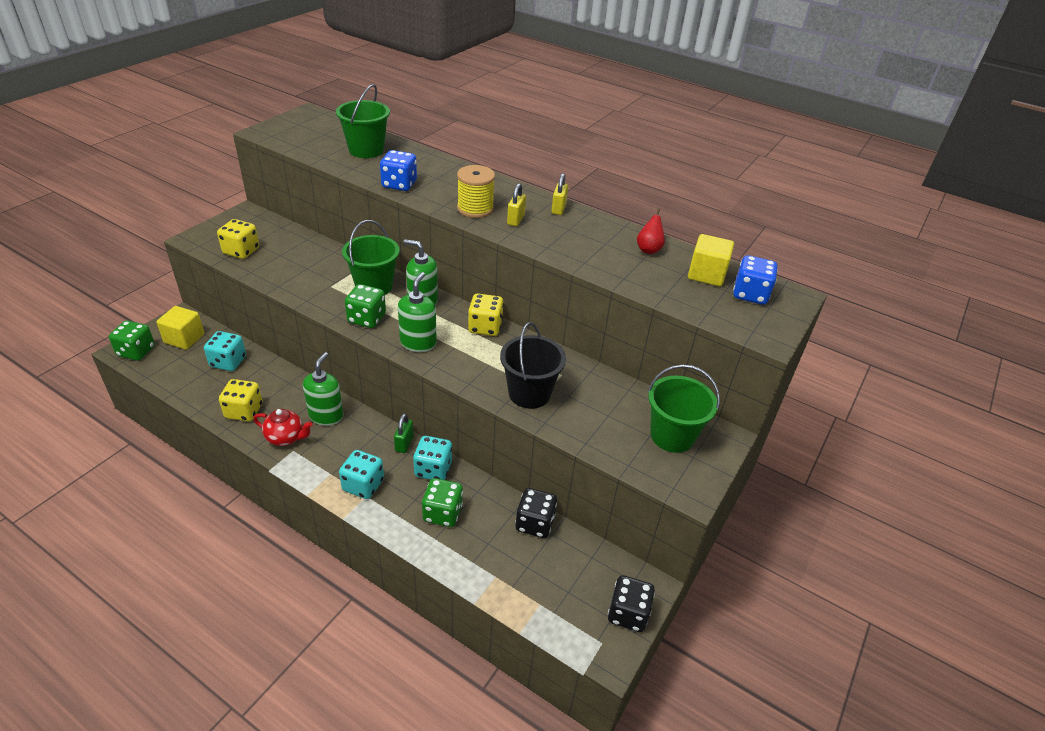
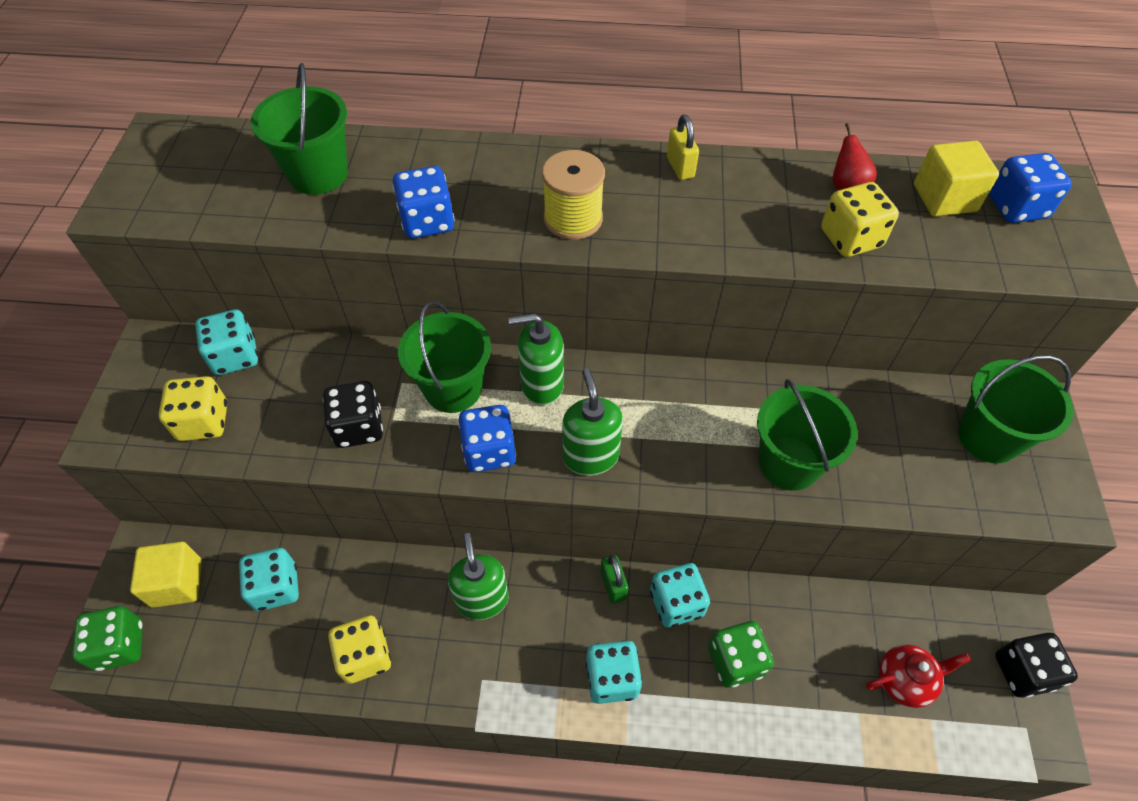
camera: 25 degrees left, 15 degrees up
(280, 232) = (235, 356): none -> turquoise dice
(286, 438) = (457, 666): red teapot -> red teapot (904, 681)
(367, 318) = (489, 451): green dice -> blue dice
(485, 327) = (652, 383): yellow dice -> yellow dice (850, 238)
(515, 220) = (643, 214): yellow padlock -> none
(529, 393) = (789, 463): black bucket -> green bucket
(534, 523) = (845, 611): black dice -> black dice (358, 427)

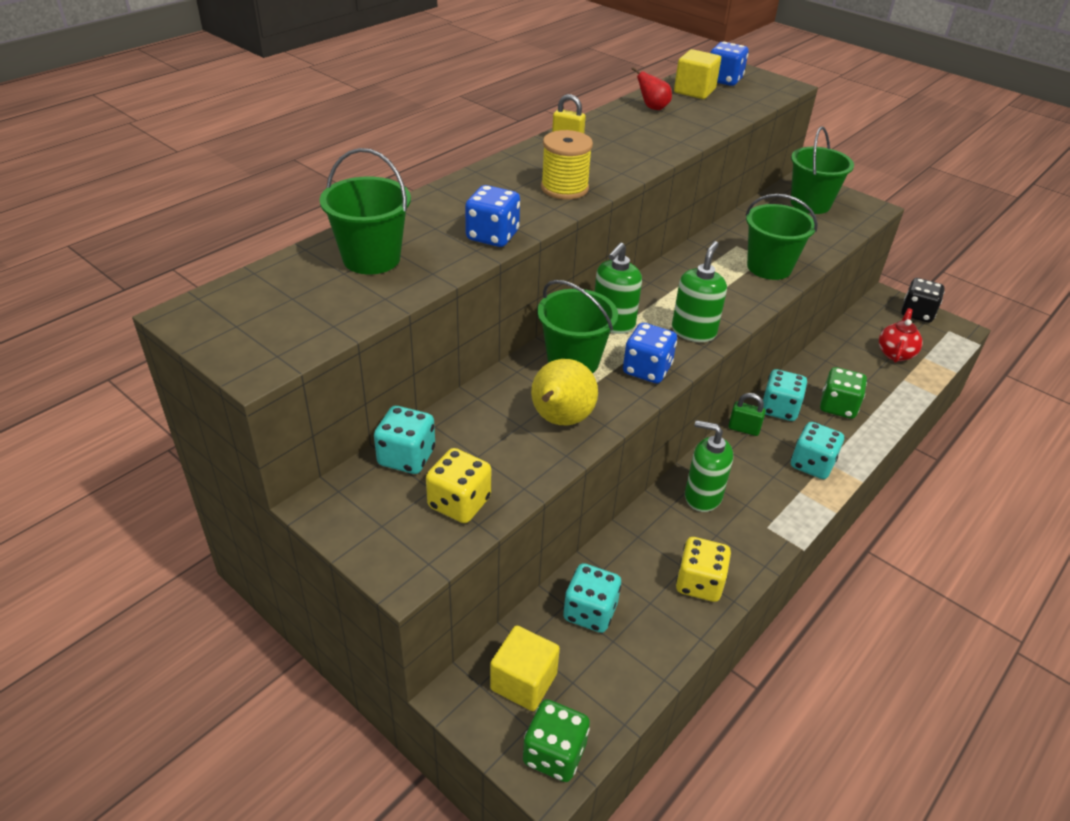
camera: 55 degrees left, 15 degrees down
(358, 427) = (560, 420): black dice -> yellow pear
(590, 456) = (693, 331): green soap dispenser -> green soap dispenser turned 90 degrees clockwise
(850, 238) = (692, 124): yellow dice -> none

